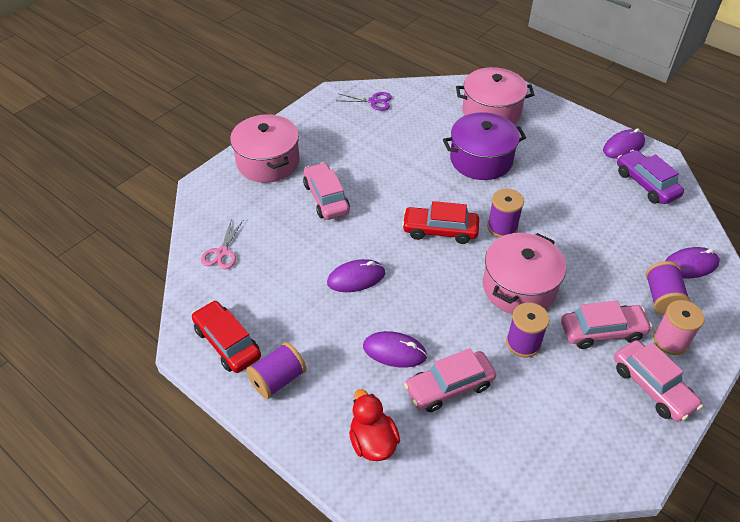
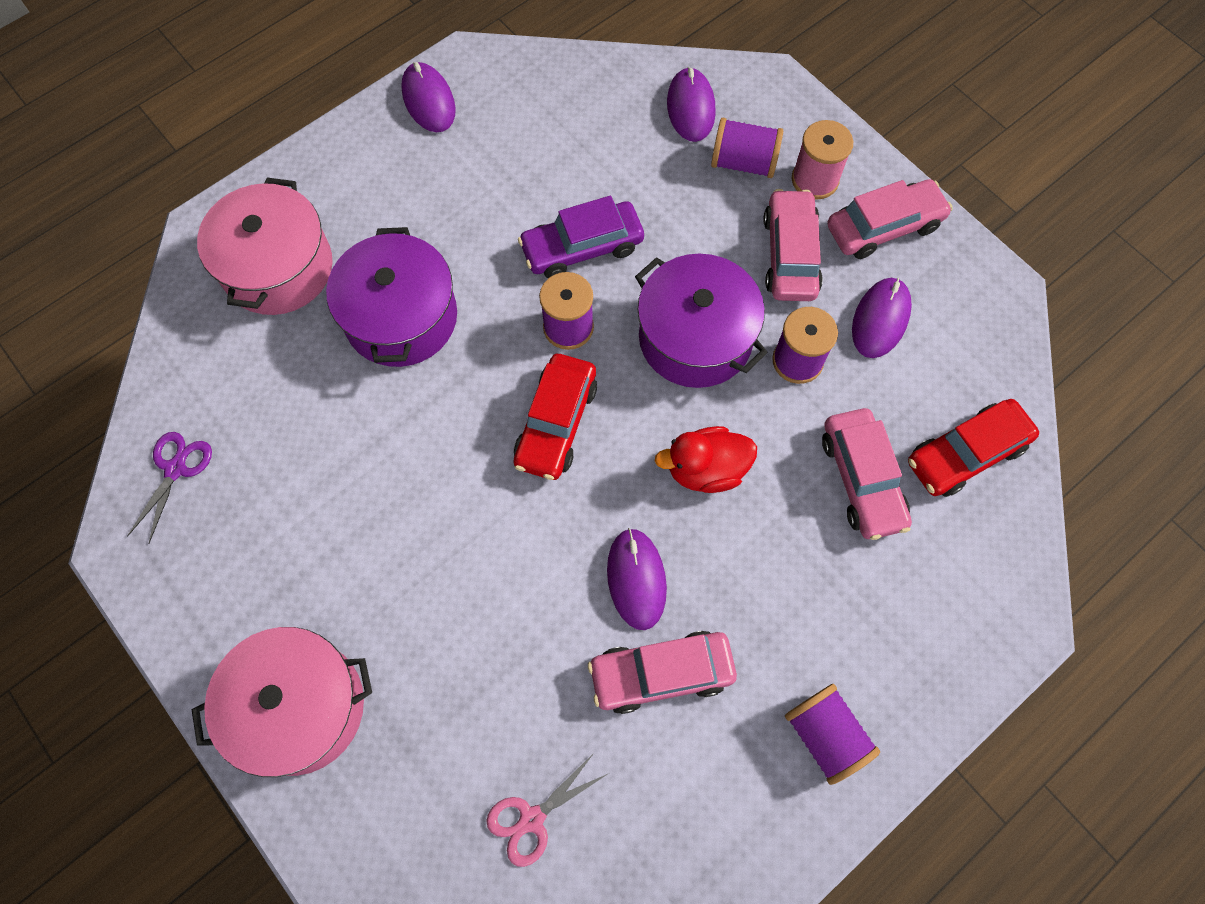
camera: 80 degrees left, 20 degrees up
(222, 252) = (532, 818): pink scissors -> pink scissors turned 120 degrees clockwise
(227, 343) = (743, 818): red car -> red car (965, 454)
(326, 198) = (433, 603): pink car -> pink car (661, 673)
(372, 441) = (943, 604): red duck -> red duck (706, 469)
(394, 351) = (792, 544): purple mouse -> purple mouse (880, 319)
(519, 287) = (695, 338): pink pot -> purple pot
(646, 184) = (520, 101): purple car -> purple car (582, 247)

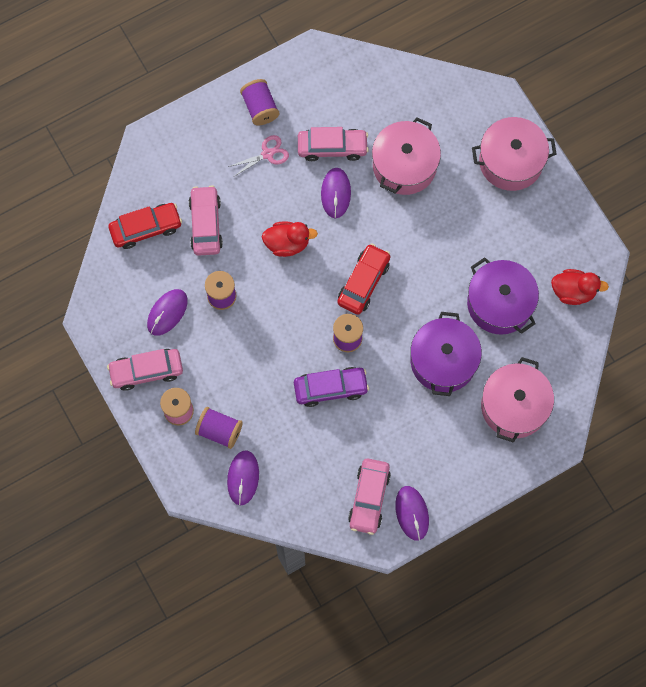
camera: 170 degrees left, 5 degrees up
(175, 469) = (573, 291): purple scissors -> red duck
(512, 660) = (404, 165): none -> pink pot
(532, 818) = (405, 96): pink scissors -> pink scissors (267, 154)
(695, 338) = (276, 319): purple pot -> purple pot (500, 303)
(790, 255) = (208, 362): pink car -> pink car (369, 498)

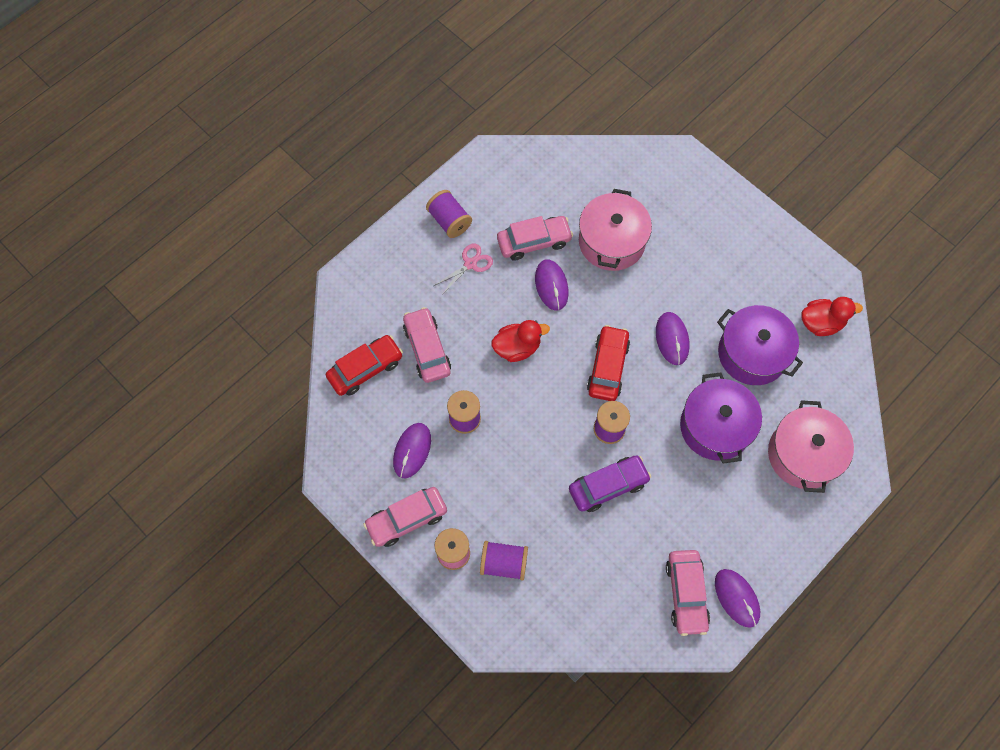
camera: 15 degrees left, 5 degrees down
(243, 478) = (544, 608): purple mouse -> purple mouse (672, 339)
(511, 161) = (715, 213): pink pot -> none

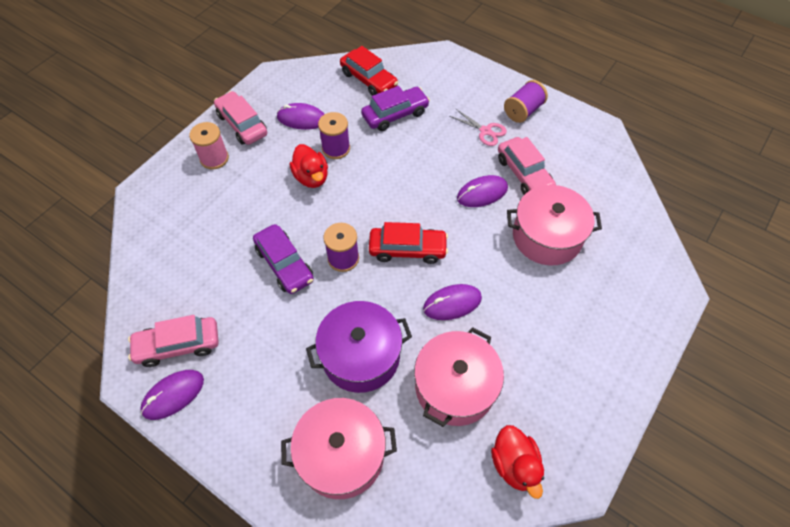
camera: 80 degrees right, 10 degrees down
(427, 349) = (395, 114): pink car -> purple car
(504, 563) = (206, 194): purple spool -> none
(517, 347) = (411, 176): red duck -> red duck (311, 177)
(752, 353) = (455, 387): purple pot -> pink pot

